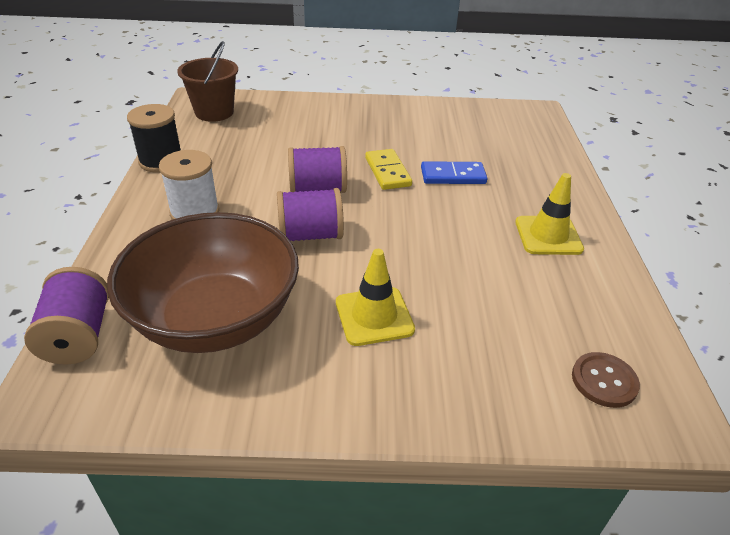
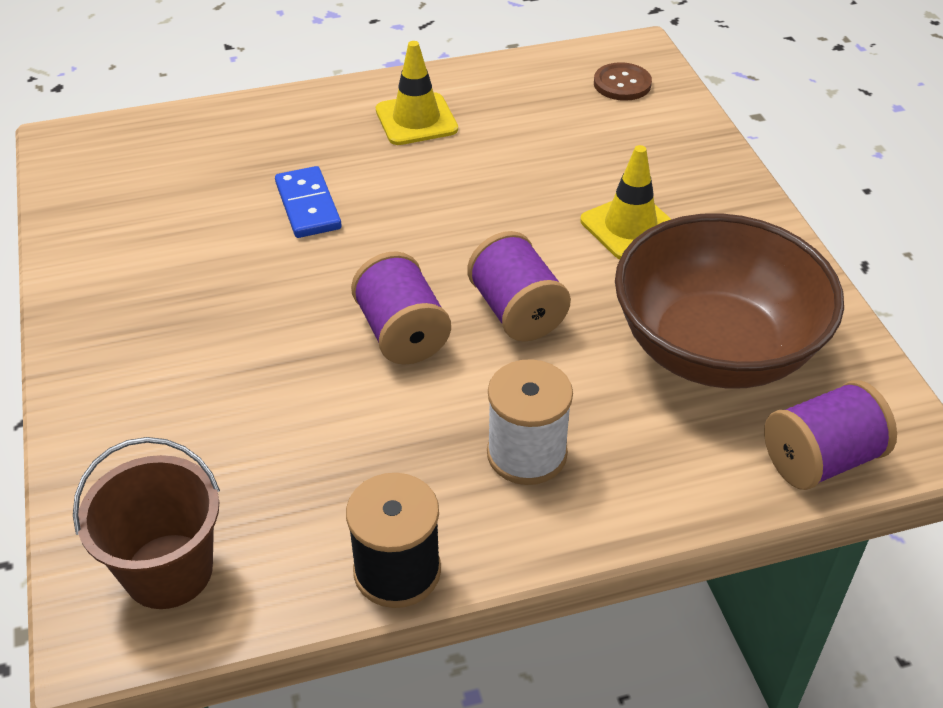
camera: 105 degrees left, 5 degrees up
(387, 172) = (321, 271): yellow domino -> none

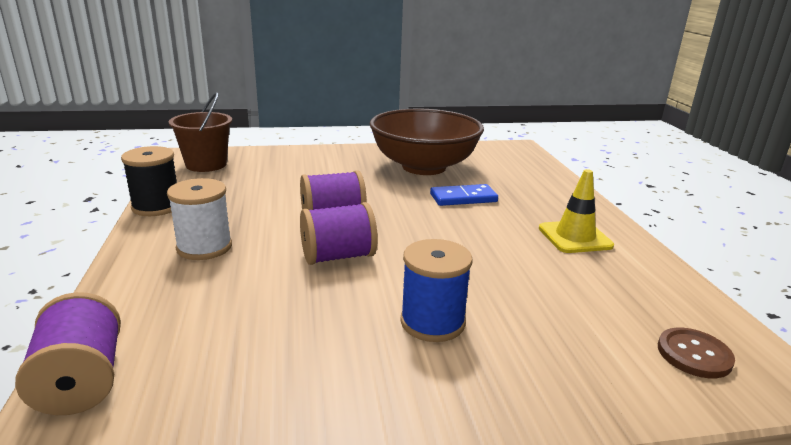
camera: 95 degrees right, 20 degrees down
(630, 227) = (432, 322): yellow traffic cone -> blue spool
(715, 349) = (252, 344): brown bowl -> brown bowl (424, 167)

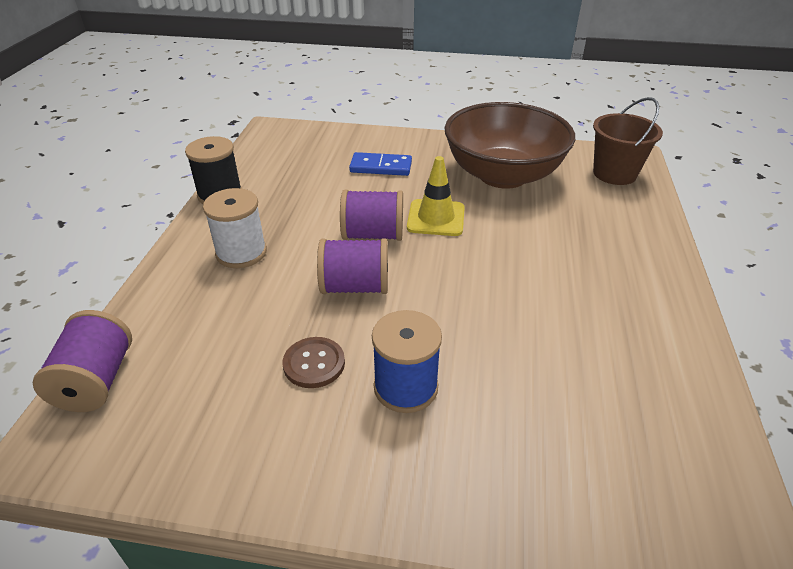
camera: 20 degrees right, 15 degrees up
(206, 164) = (284, 144): brown bucket -> brown bucket (614, 173)
(463, 198) = (523, 228): blue domino -> blue domino (381, 167)
(575, 237) = (621, 306): yellow traffic cone -> yellow traffic cone (436, 218)
(694, 354) = (661, 495): brown button -> brown button (314, 364)

